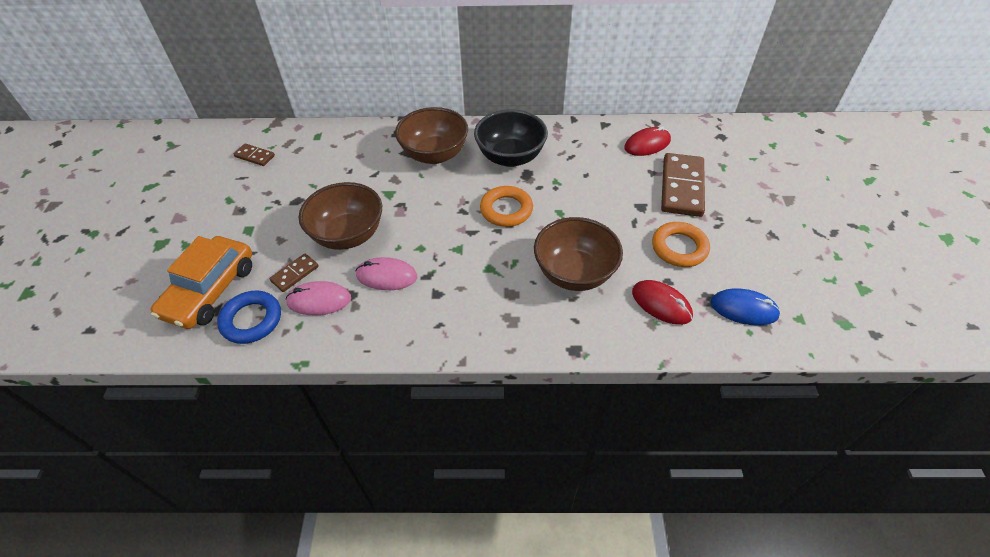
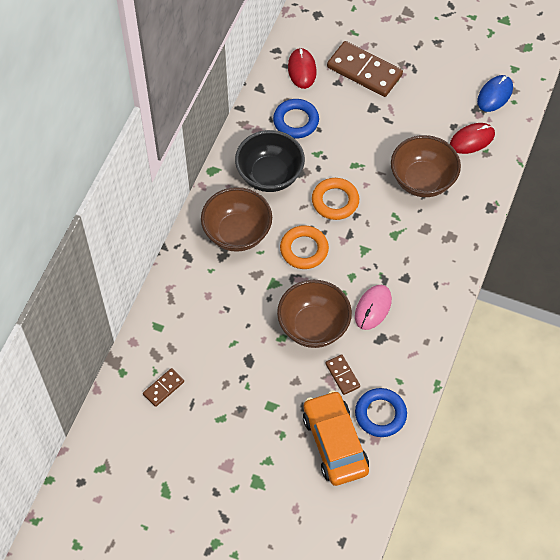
camera: 70 degrees left, 10 degrees up
(210, 290) = (335, 443): orange car -> orange car turned 150 degrees counterclockwise
(319, 300) = (379, 362): pink mouse -> none
(584, 157) = (296, 121): none -> blue ring
(679, 248) = (426, 104): orange ring -> orange ring (304, 249)

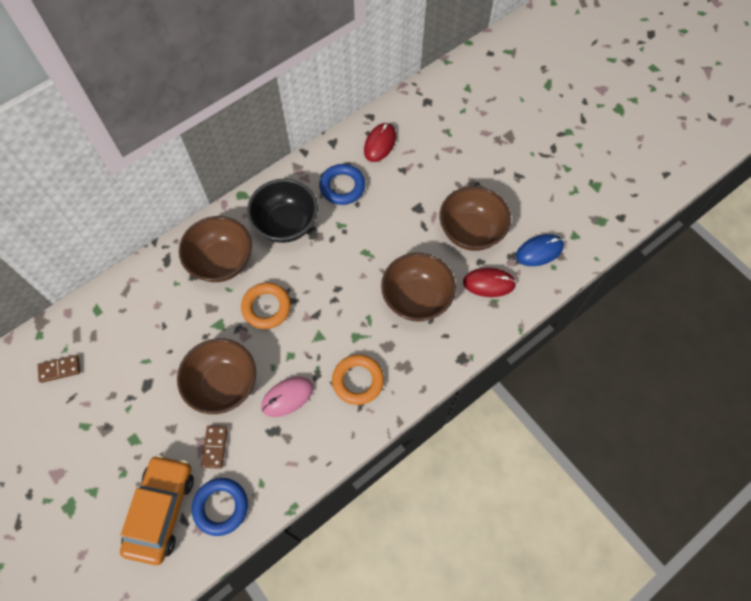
camera: 30 degrees right, 5 degrees up
(335, 201) = (325, 277): orange ring -> orange ring (358, 381)
(364, 71) = (433, 171): brown domino -> none
(430, 106) = (471, 232): none -> brown bowl

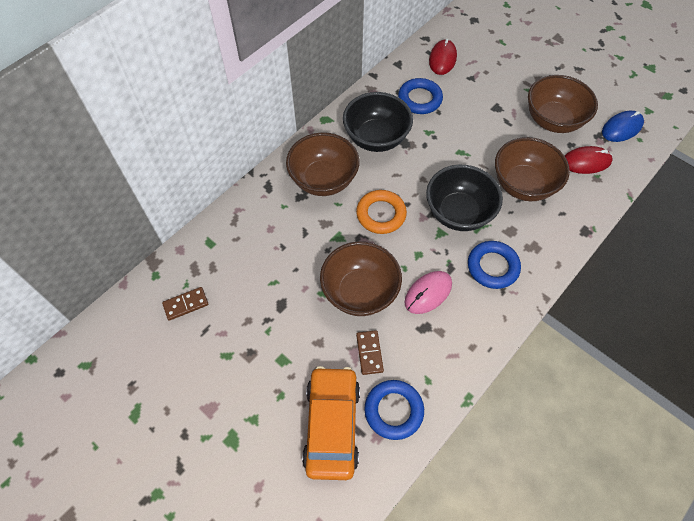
camera: 10 degrees left, 5 degrees down
(342, 318) = (458, 213): none -> black bowl
(358, 381) = (492, 267): orange ring -> blue ring

